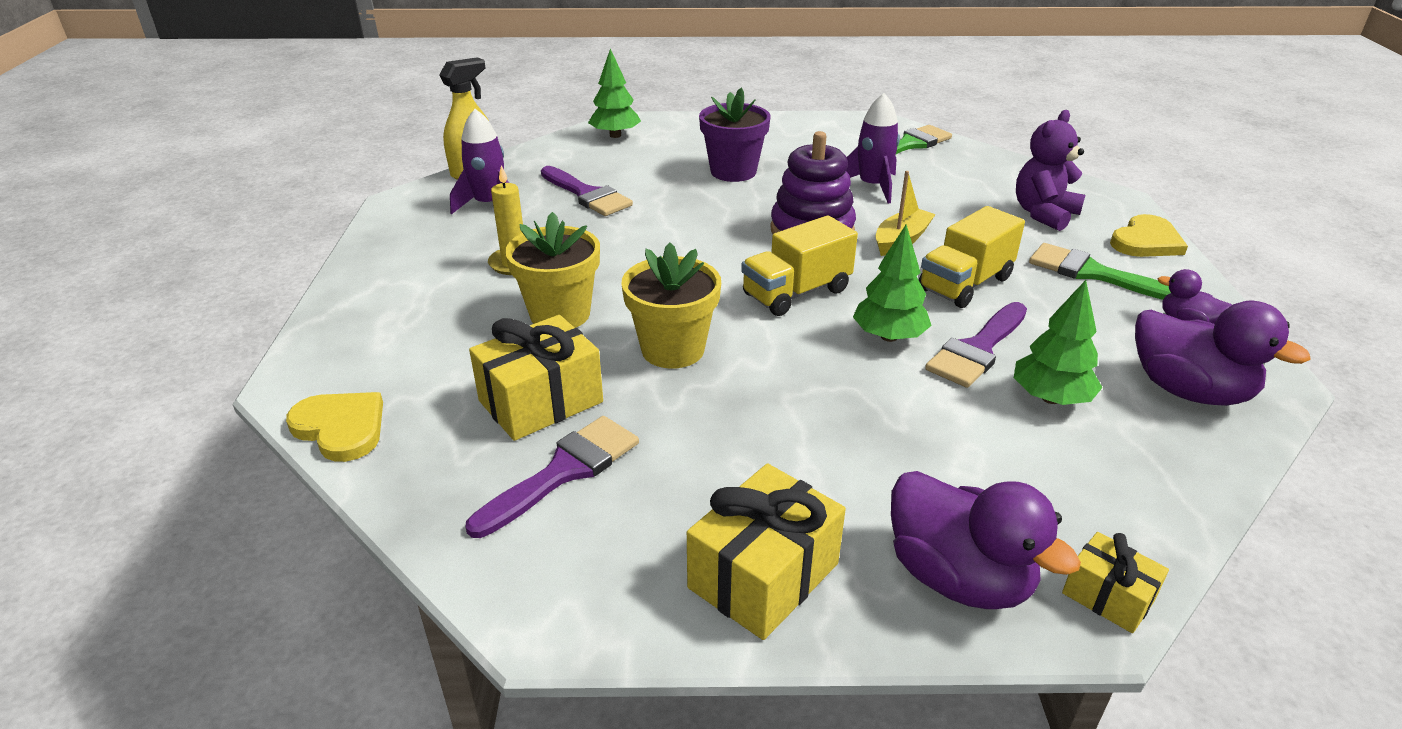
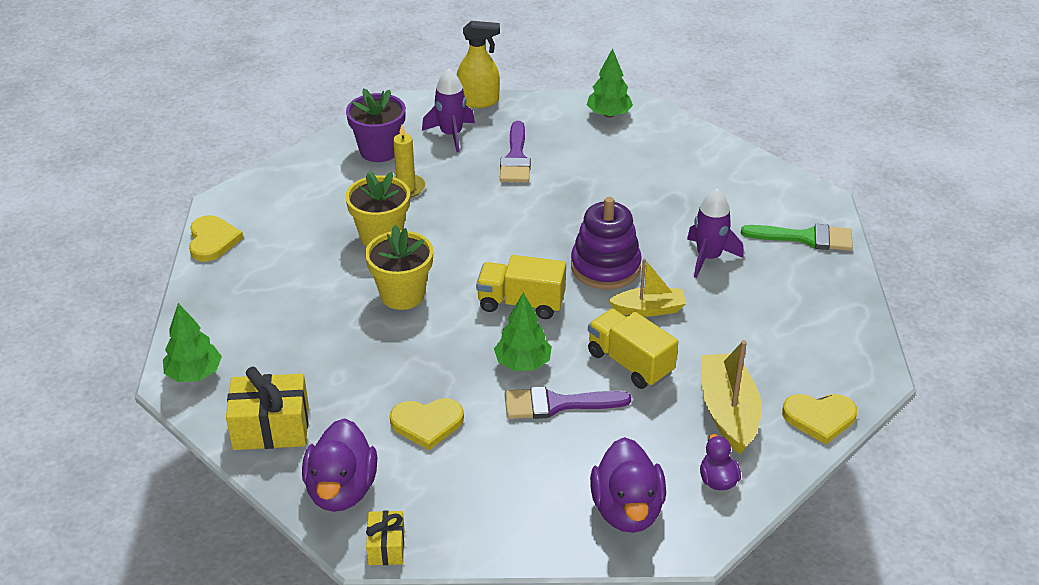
camera: 45 degrees right, 5 degrees up
(541, 401) = (304, 282): yellow gift -> none
(564, 471) = (265, 325): purple brush -> none
(733, 172) = (635, 190): purple flower pot -> purple flower pot (379, 151)
(910, 444) = (427, 423): none -> yellow heart
(965, 284) = (630, 363): yellow truck -> yellow truck turned 45 degrees clockwise
(1043, 214) = (789, 352): purple teddy bear -> none
(1050, 398) = (542, 456): green tree -> green tree (194, 374)
(1093, 273) = (728, 412): green brush -> yellow boat

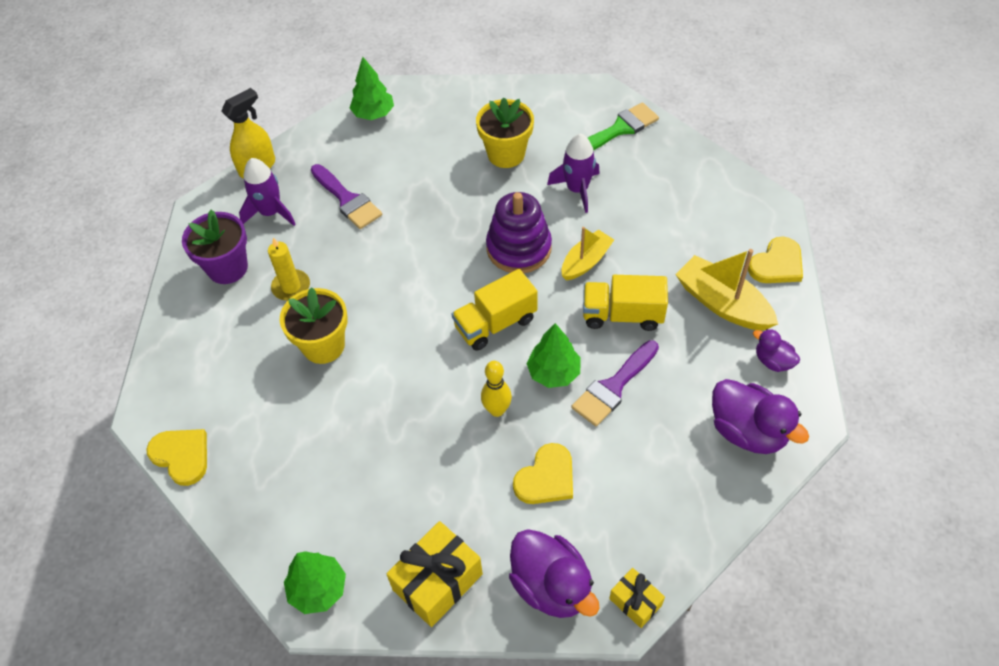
camera: 40 degrees left, 15 degrees up
(402, 295) = (400, 384): yellow flower pot -> yellow flower pot (506, 154)
(448, 357) = (497, 410): none -> yellow bowling pin

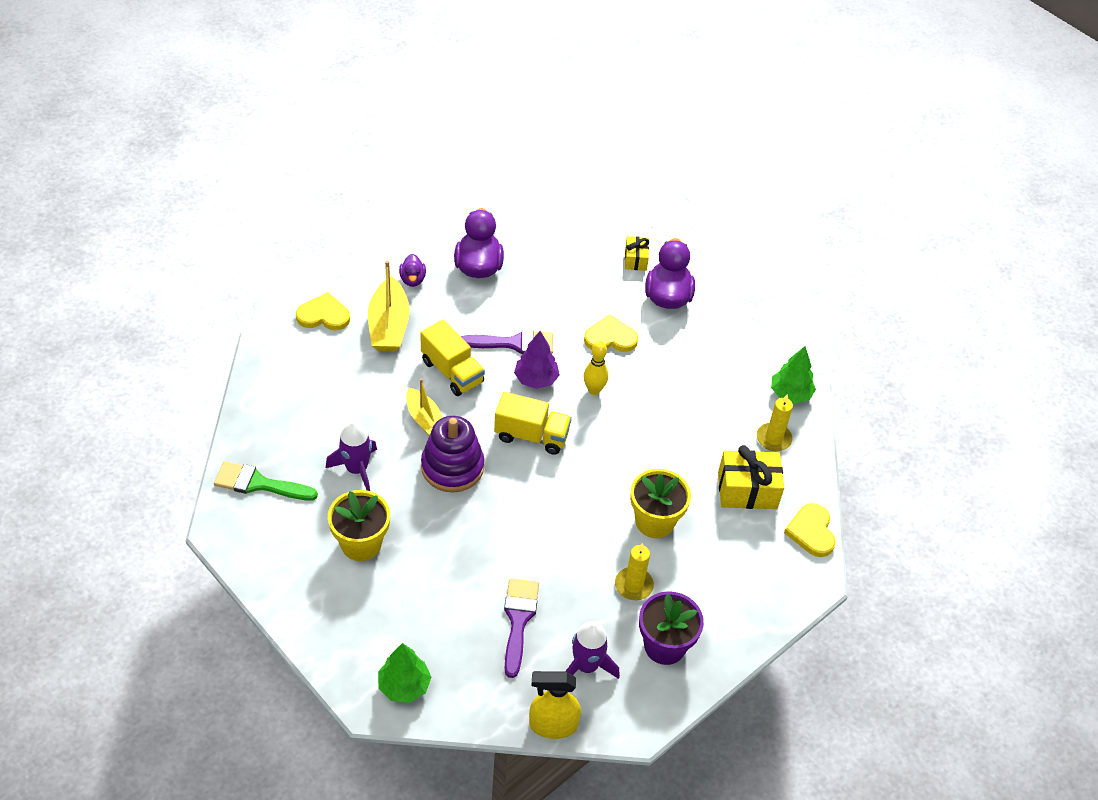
camera: 140 degrees left, 5 degrees down
(291, 519) = (773, 439): none -> yellow candle
(437, 581) = (723, 345): yellow gift -> yellow gift (747, 490)
(553, 372) = (536, 379): green tree -> purple tree
(586, 261) = (425, 419): yellow boat -> yellow boat turned 120 degrees counterclockwise

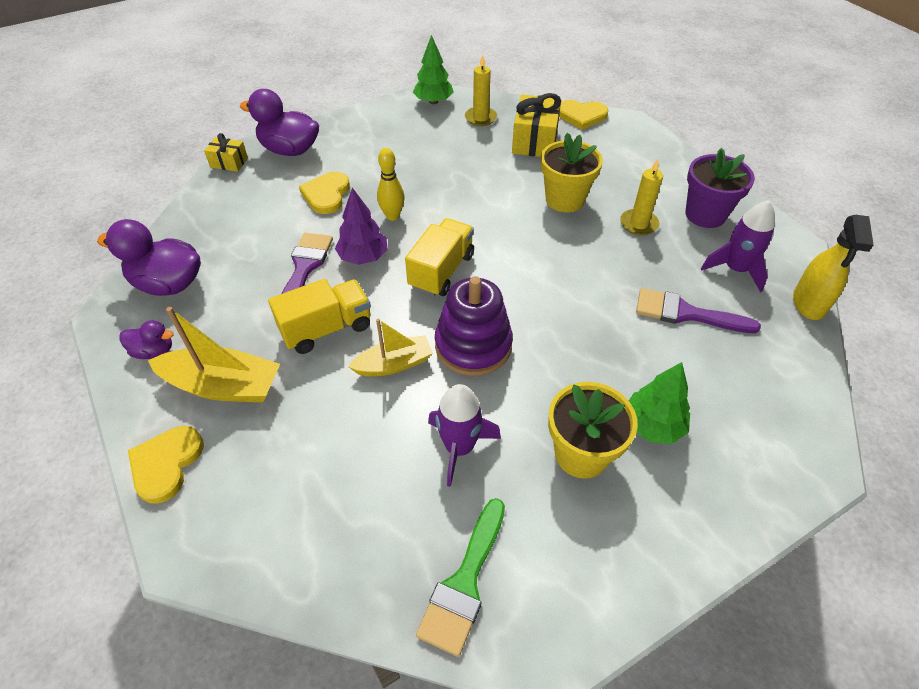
camera: 75 degrees left, 0 degrees up
(404, 685) = (787, 428): green tree -> green tree (652, 425)

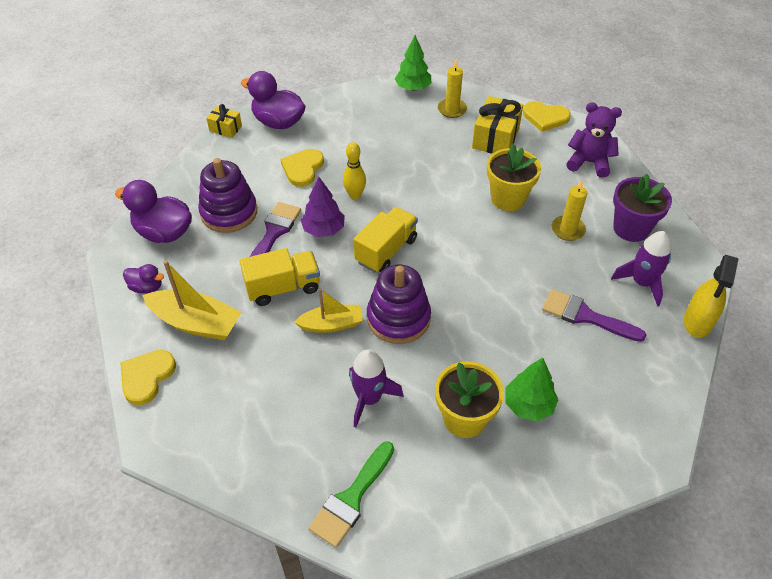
camera: 10 degrees right, 0 degrees up
(246, 252) = (229, 212): none -> purple stacking toy
(640, 154) = (589, 162): none -> purple teddy bear

